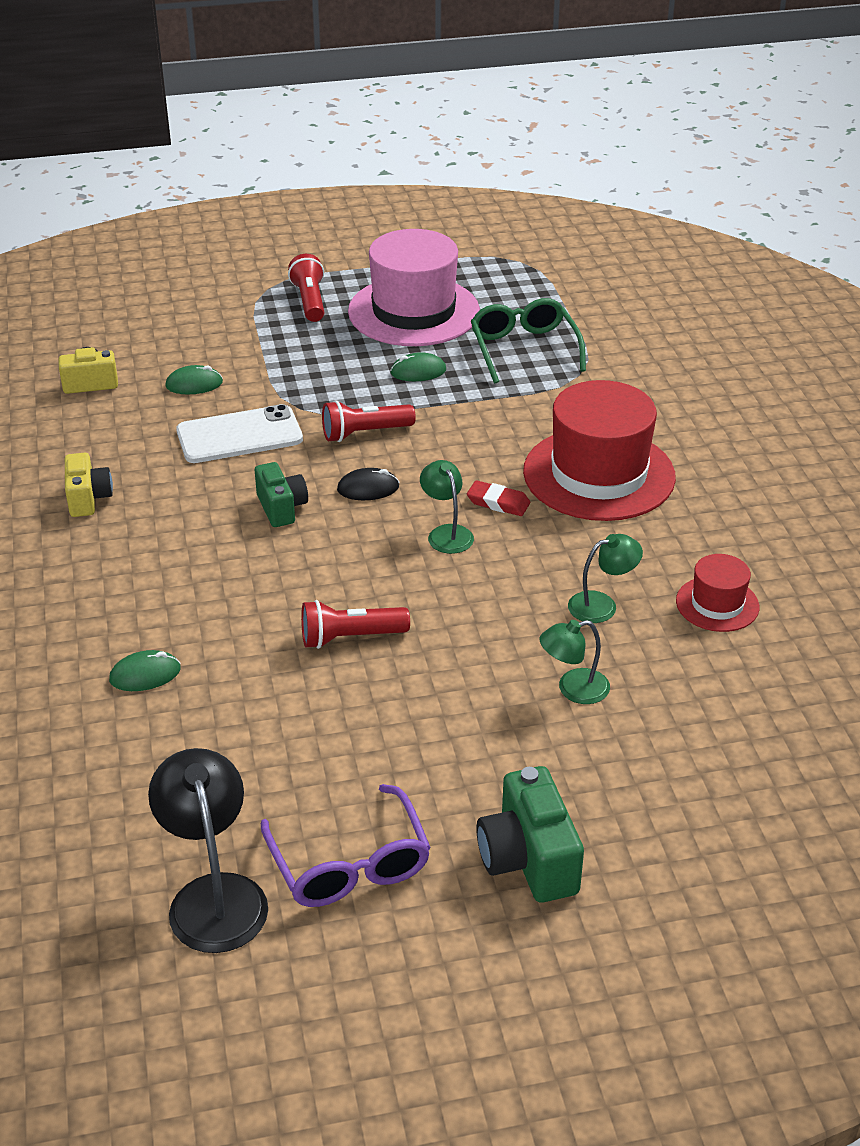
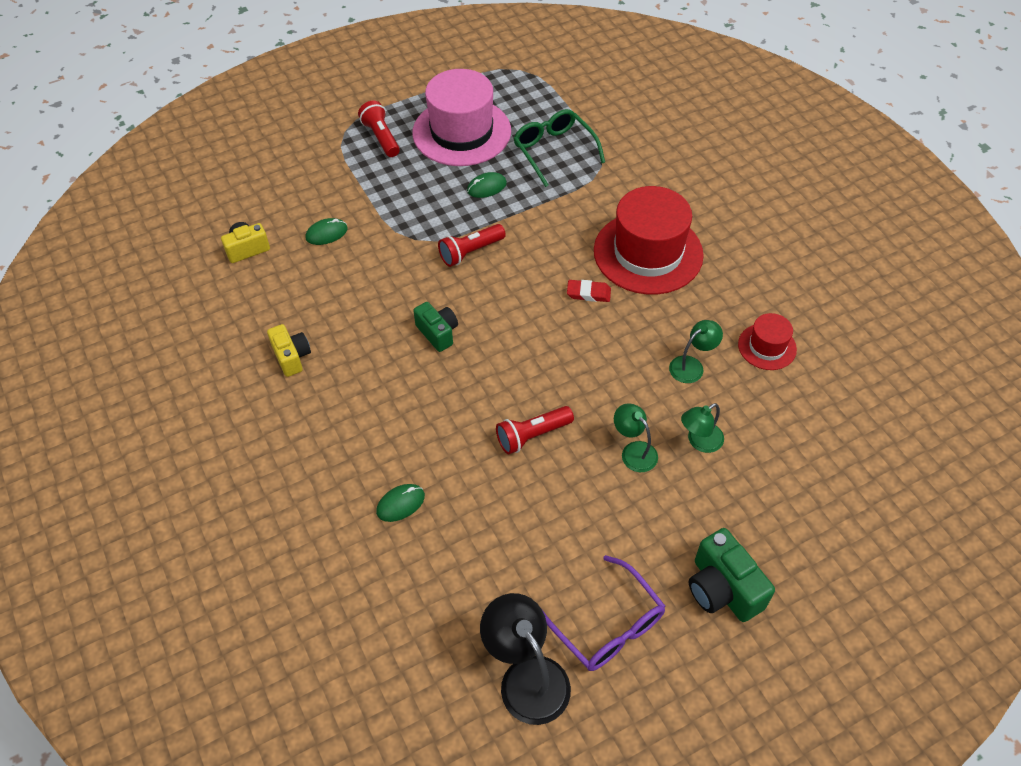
camera: 15 degrees left, 15 degrees up
(239, 435) = (380, 274): white phone -> none
(368, 488) = (492, 301): black mouse -> none
(446, 533) = (563, 328): green lamp -> green lamp (634, 451)

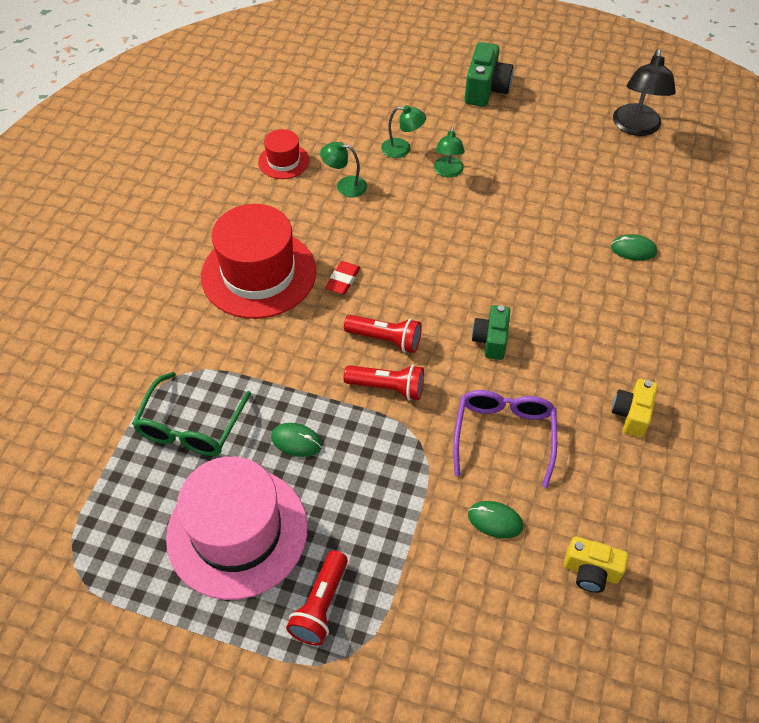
camera: 135 degrees left, 0 degrees up
(532, 435) = (501, 224): red flashlight -> red flashlight (385, 339)
(588, 293) = (343, 280): red eraser -> red eraser turned 60 degrees clockwise
(607, 625) = (567, 117): purple glasses -> purple glasses (504, 435)

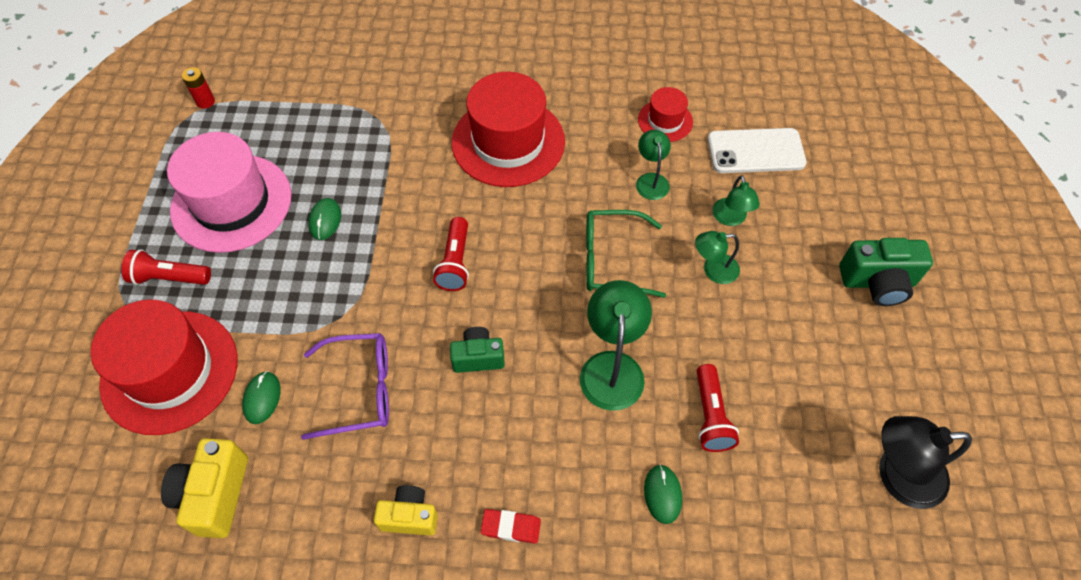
camera: 75 degrees right, 5 degrees up
(63, 551) = (205, 101): none -> red battery
(190, 426) = (327, 143): green glasses -> green glasses (612, 260)
(341, 117) = (755, 151): none -> white phone
(343, 280) = (520, 209): red eraser -> red eraser (511, 527)
(387, 387) = (397, 277): red flashlight -> red flashlight (710, 415)
(444, 609) = (170, 371): none -> red hat
(521, 253) = (612, 367): none -> green lamp
(590, 571) = (215, 495): yellow camera -> yellow camera, size x1.51

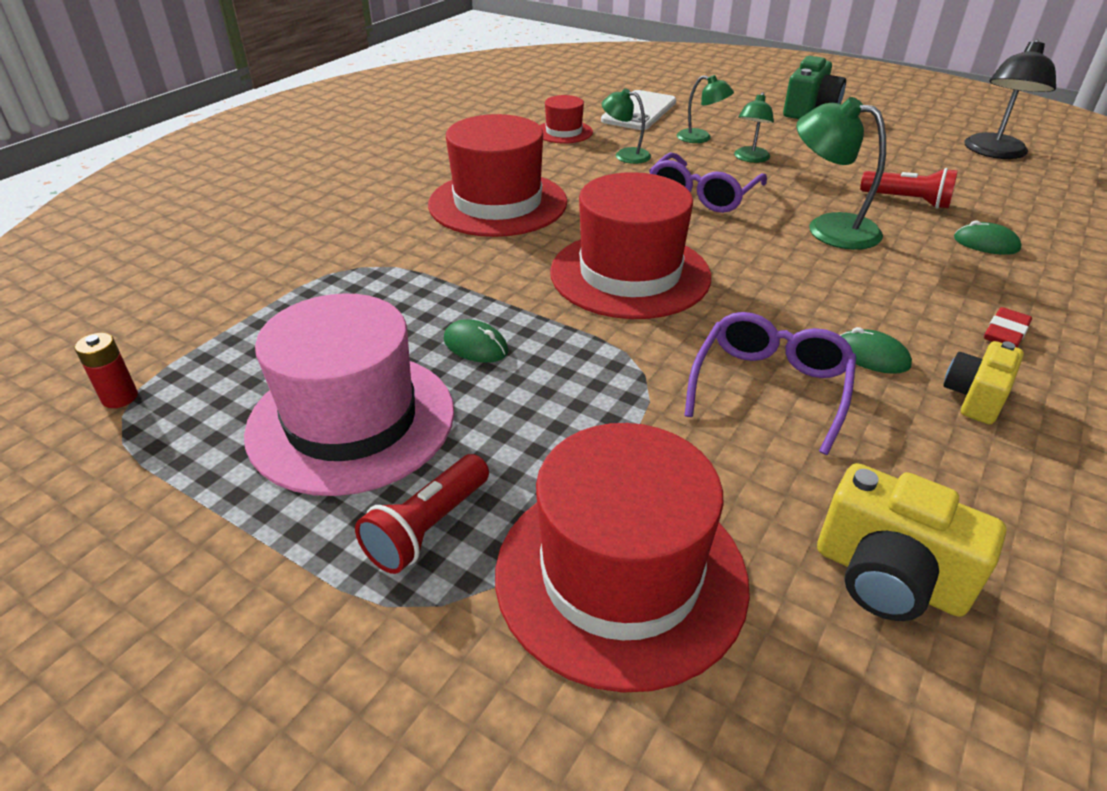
camera: 60 degrees left, 20 degrees down
(262, 398) = (735, 479): green mouse -> green mouse (871, 356)
(455, 262) = (630, 274): red flashlight -> red hat
(478, 357) = (772, 294): green camera -> none
(612, 260) = (702, 195): green glasses -> purple glasses

